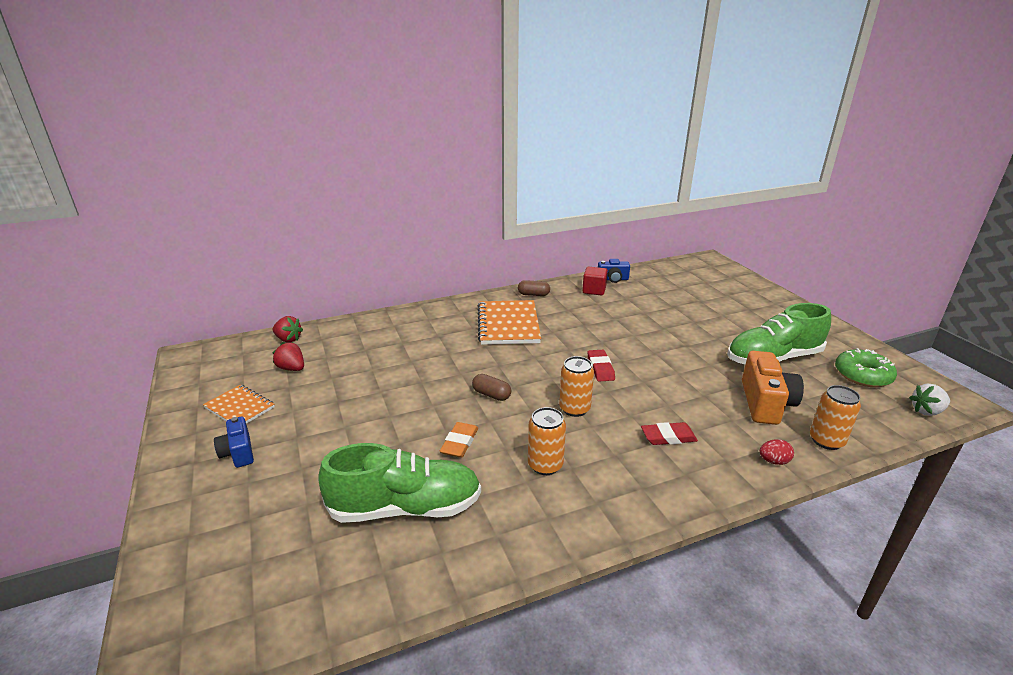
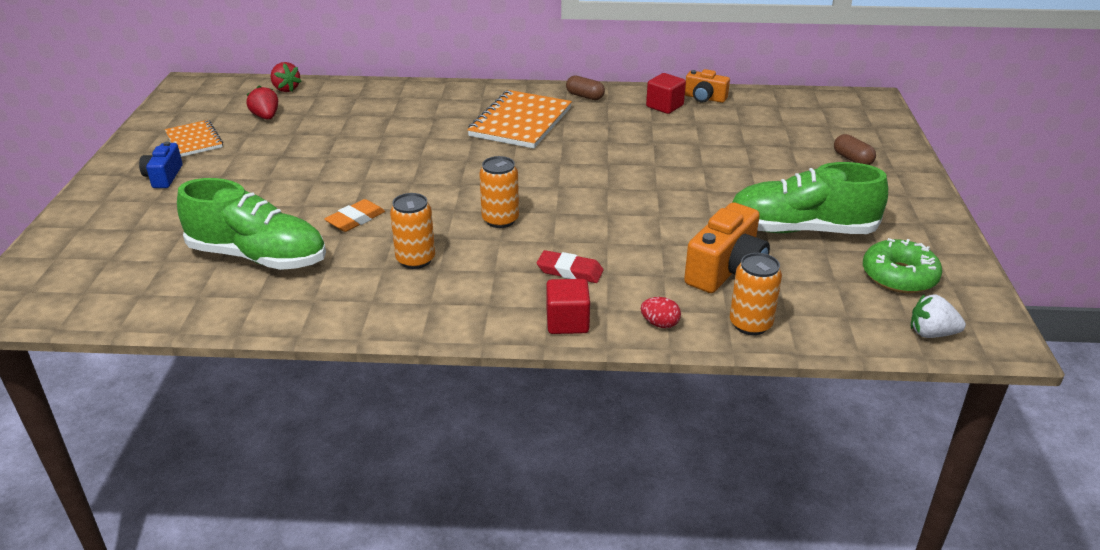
camera: 25 degrees right, 5 degrees up
(491, 395) = (429, 186): brown capsule -> brown capsule (852, 159)
(600, 368) = (573, 189): red eraser -> none
(613, 279) = (704, 98): blue camera -> orange camera
(713, 483) = (567, 322): none -> red cube

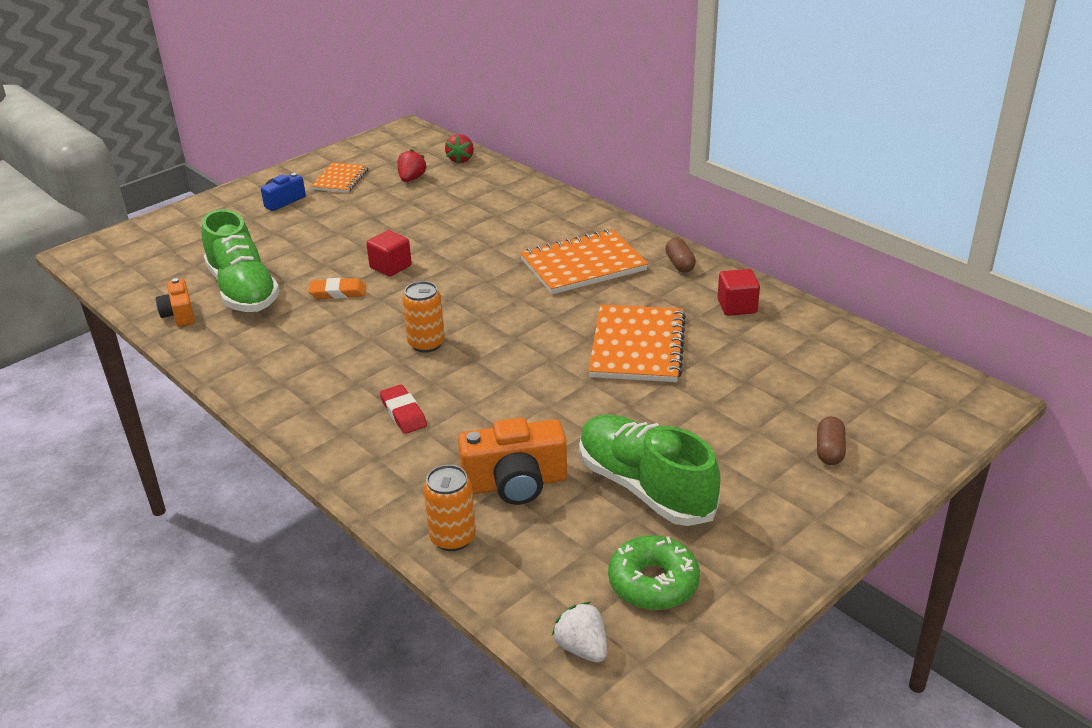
camera: 45 degrees right, 0 degrees up
(415, 260) = (323, 345): orange can -> none
(567, 322) = (335, 451): red cube -> red cube (390, 267)
(648, 155) = (637, 346): none -> orange notebook
(660, 324) = (390, 493): red egg -> none
(704, 98) = (792, 315): orange camera -> orange camera (179, 314)

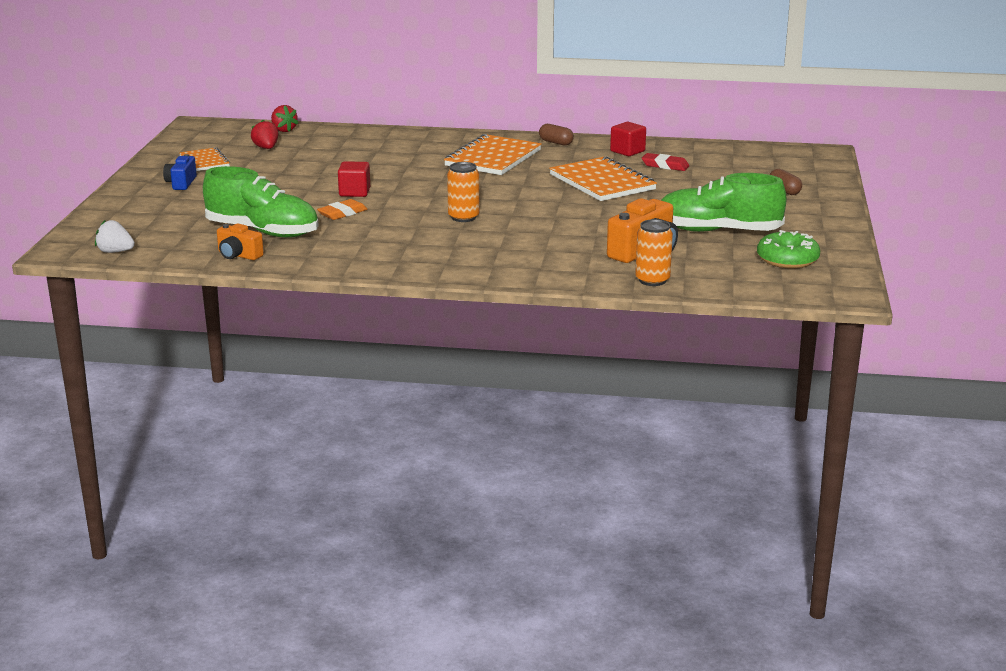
camera: 40 degrees left, 10 degrees down
(403, 413) = (515, 247): red eraser -> red eraser (665, 165)
(582, 648) = (796, 290): white strawberry -> white strawberry (115, 252)

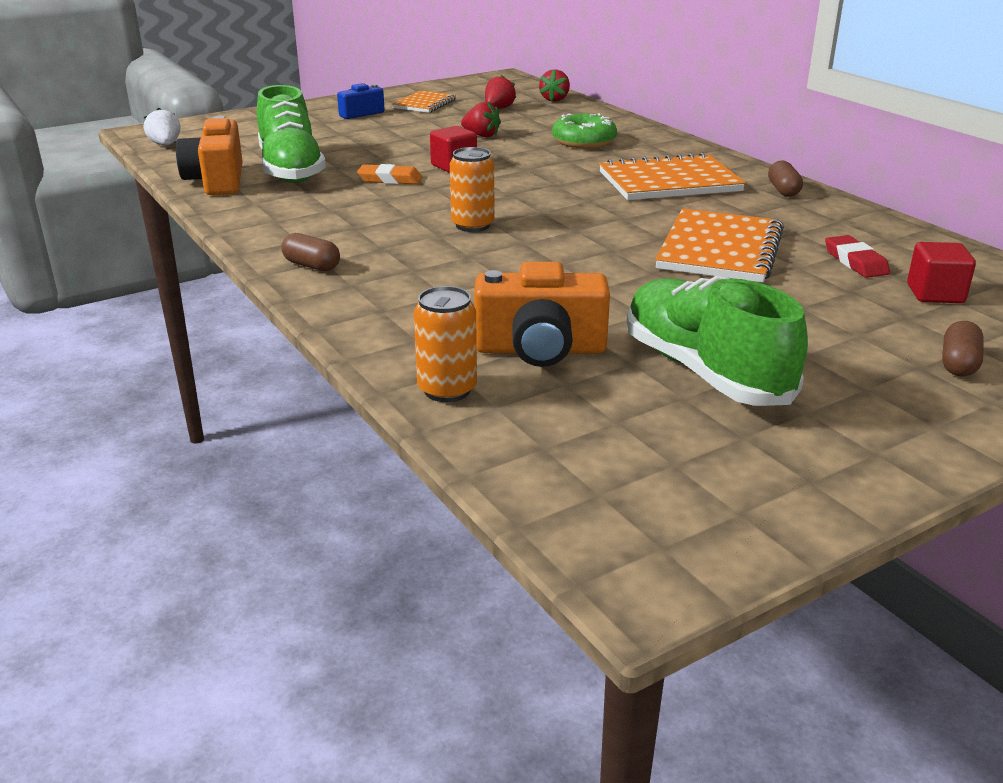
camera: 50 degrees right, 5 degrees up
(238, 255) = (217, 181): orange camera -> orange camera, size x1.68
(312, 169) = (481, 135): none -> red strawberry
(447, 267) = (312, 265): none -> brown capsule
(627, 151) = (848, 228): red cube -> red cube (935, 294)
(787, 259) = (697, 465): green donut -> green donut (583, 141)

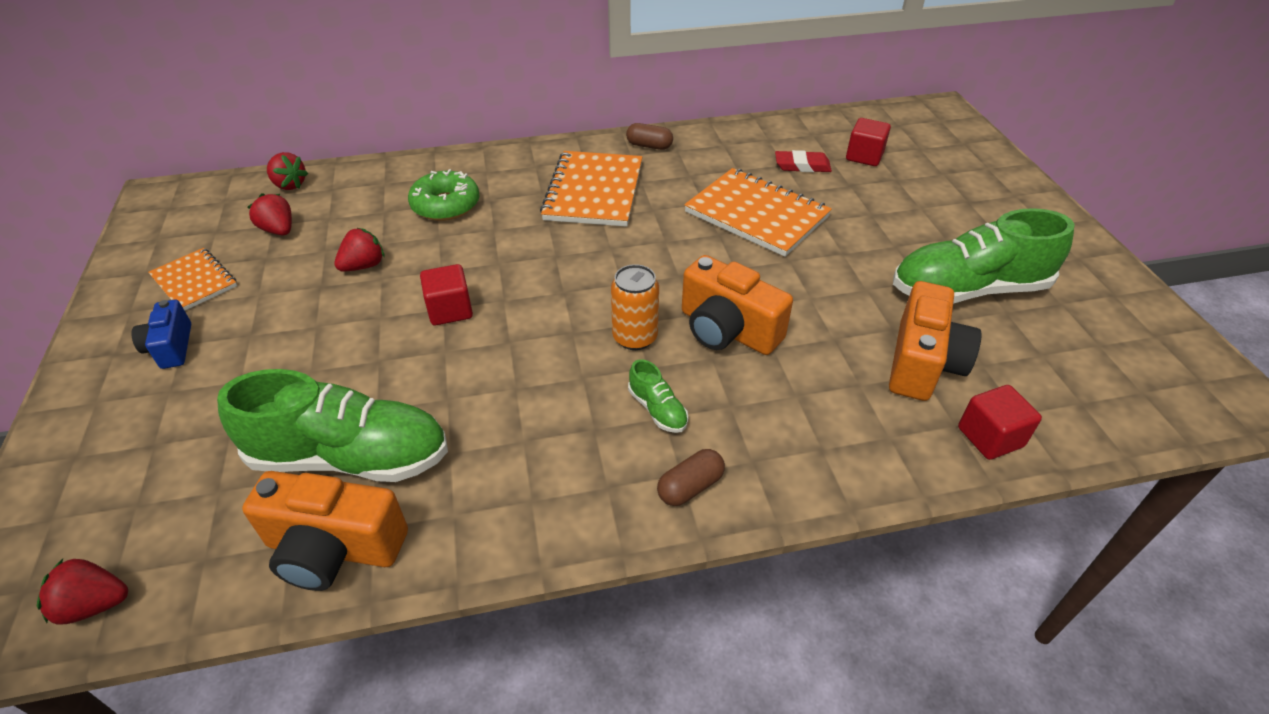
camera: 70 degrees left, 15 degrees up
(165, 145) = (94, 604): white strawberry -> red strawberry
(390, 179) = (456, 370): orange eraser -> none
(390, 244) = (657, 409): none -> green shoe
(447, 390) = (990, 437): orange can -> red cube
(513, 257) = (727, 330): none -> orange camera
(958, 364) = (966, 187): brown capsule -> none

